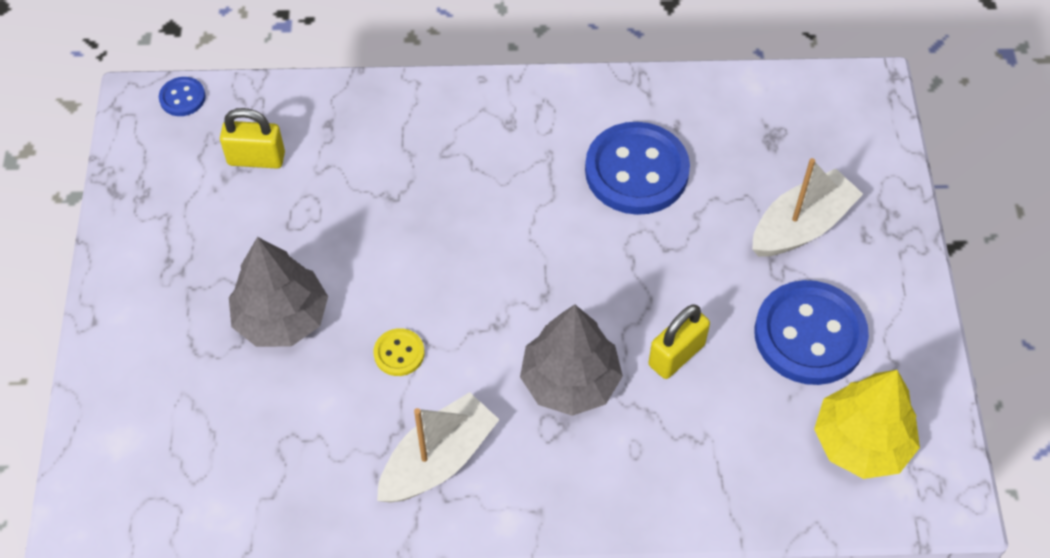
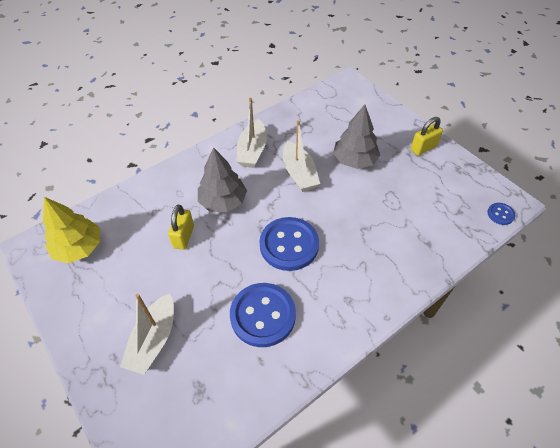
camera: 145 degrees right, 5 degrees down
(256, 158) = (437, 209): yellow padlock -> yellow padlock (423, 148)
(399, 353) = (299, 173): yellow button -> white boat
(809, 335) = (123, 282): blue button -> blue button (289, 245)

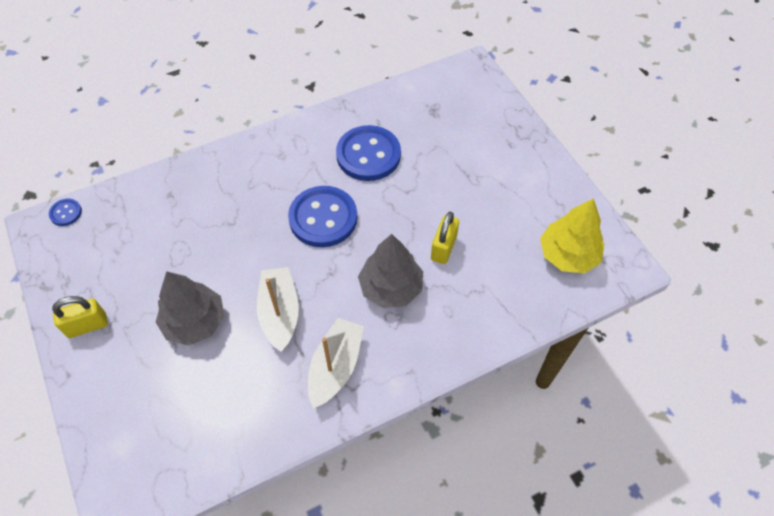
camera: 170 degrees left, 5 degrees up
(154, 340) = (474, 151): white boat -> none

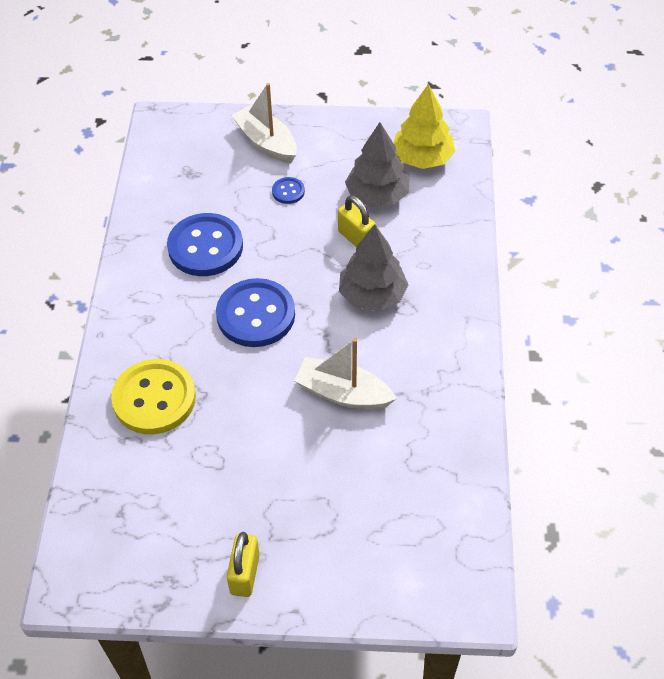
camera: 60 degrees left, 5 degrees down
(66, 213) = (69, 553): blue button -> blue button (288, 191)
(195, 322) = (306, 470): grey tree -> grey tree (377, 195)
(213, 195) = (154, 398): none -> yellow button
(335, 367) = (429, 371): white boat -> white boat (266, 142)

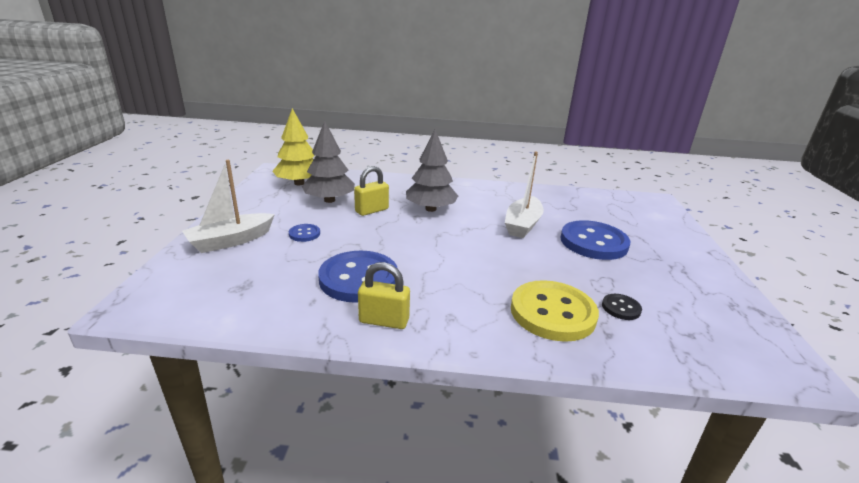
camera: 90 degrees left, 25 degrees down
(163, 461) = (621, 308): none -> black button
(245, 574) = (698, 270): yellow padlock -> yellow padlock (384, 321)
(256, 315) = (448, 255): blue button -> blue button (593, 242)

